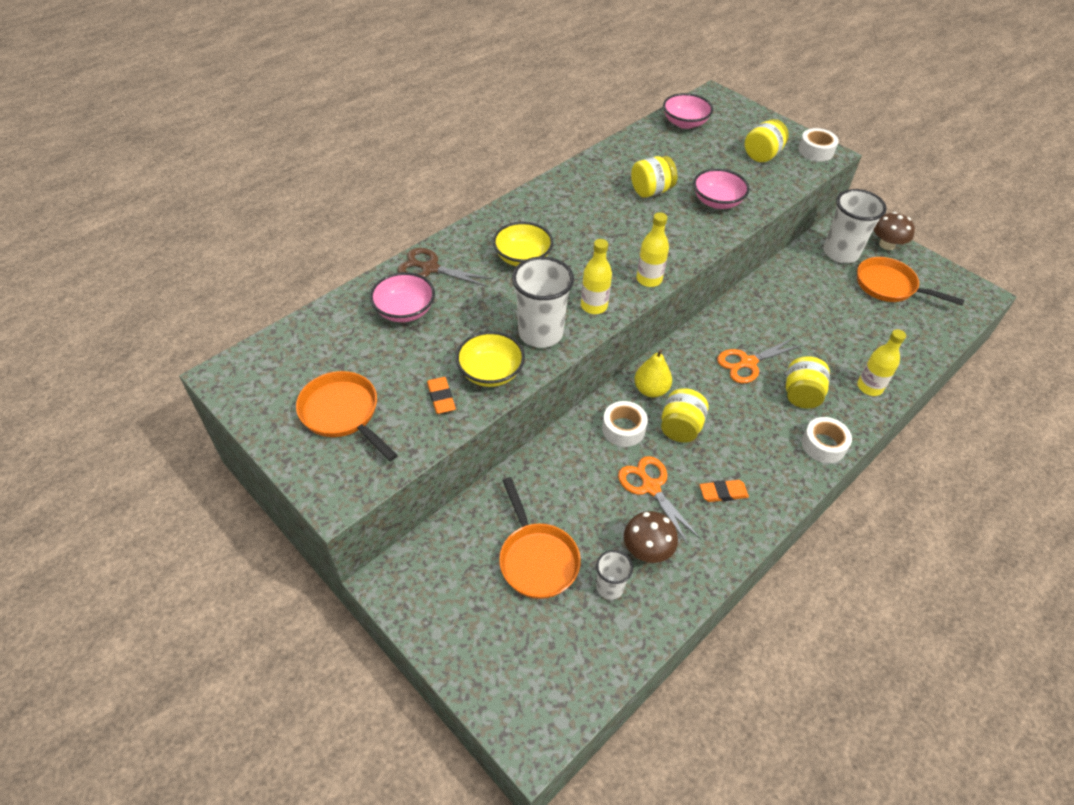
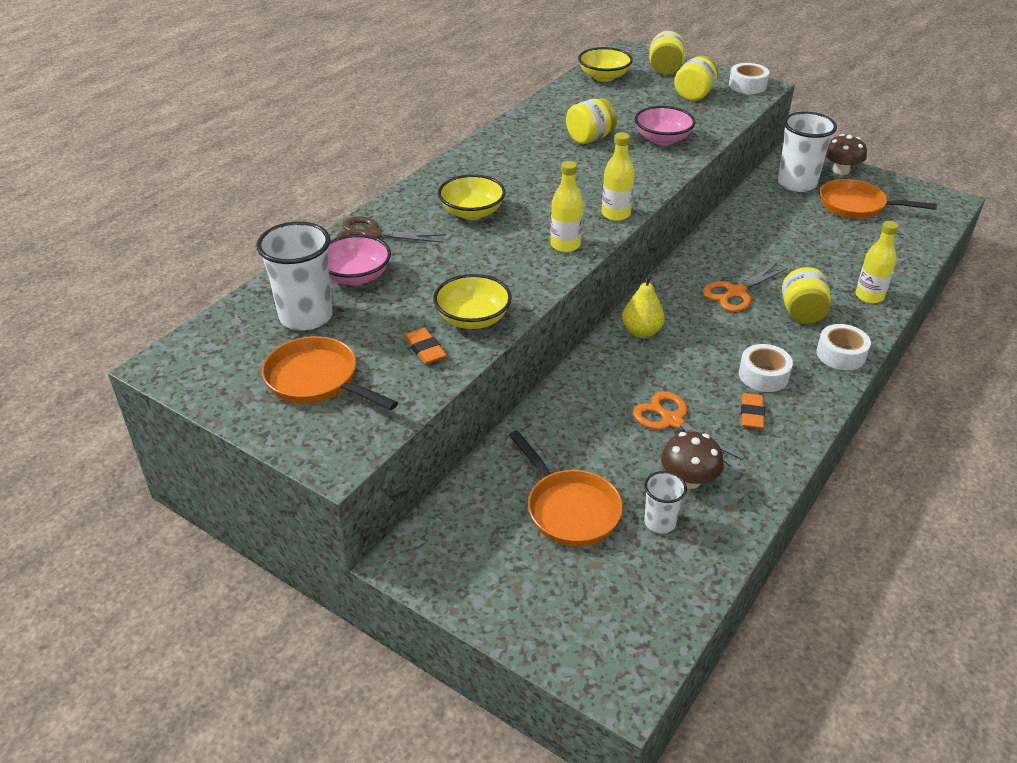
camera: 10 degrees left, 10 degrees down
(540, 333) = (516, 276): white cup -> white cup (306, 316)
(623, 429) = (624, 372): white tape -> white tape (763, 375)
(680, 428) = (685, 361): yellow jar -> yellow jar (665, 70)
(685, 123) = (604, 77): pink bowl -> yellow bowl
(723, 493) = (752, 414): orange eraser -> orange eraser turned 60 degrees counterclockwise

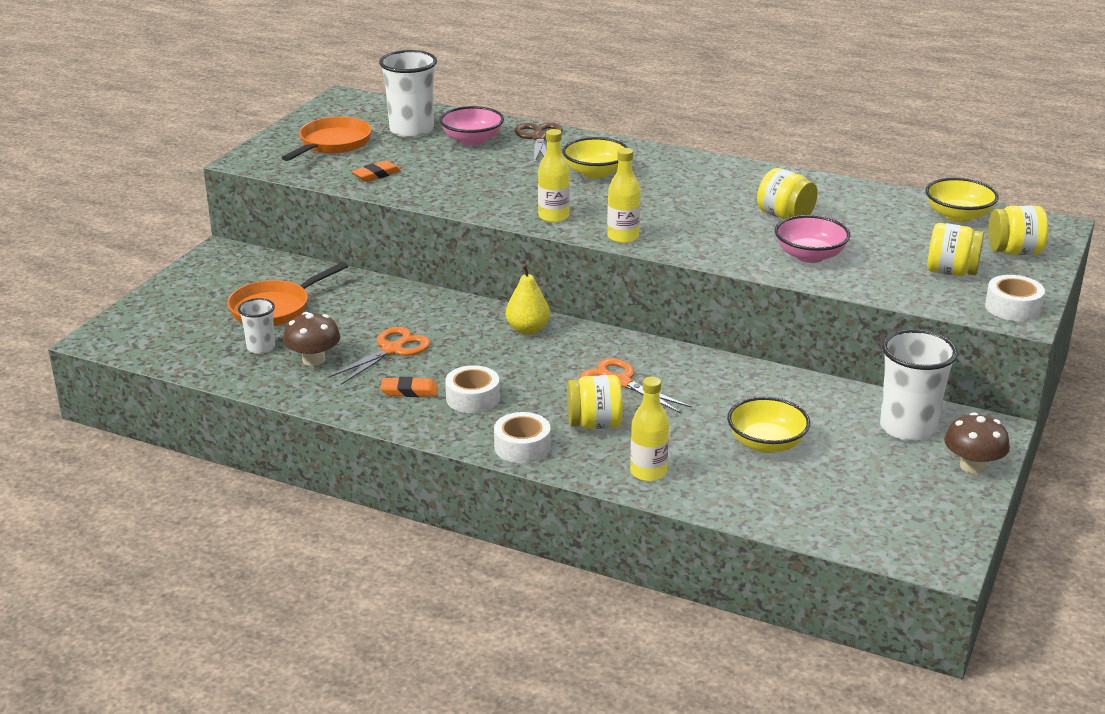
camera: 80 degrees right, 10 degrees down
(473, 319) = (422, 188): yellow bowl -> yellow bowl (766, 443)
(856, 206) = (874, 474): orange pan -> none

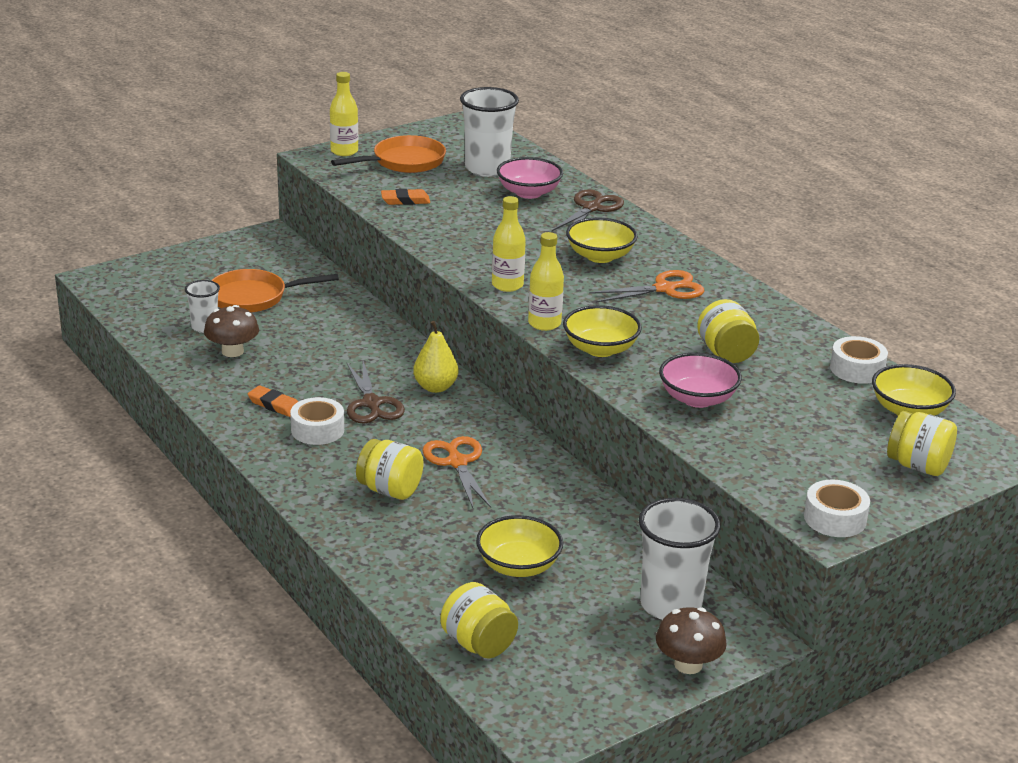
camera: 30 degrees right, 0 degrees up
(392, 350) = (303, 365): orange scissors -> orange scissors (665, 289)
(492, 361) = (372, 404): none -> brown scissors
(522, 447) = (307, 486): white tape -> white tape (857, 369)
(648, 472) = (383, 549): yellow bottle -> yellow bottle (344, 151)
(691, 242) = (600, 349): none -> yellow bowl
(951, 272) = (820, 462): yellow jar -> yellow jar (478, 644)

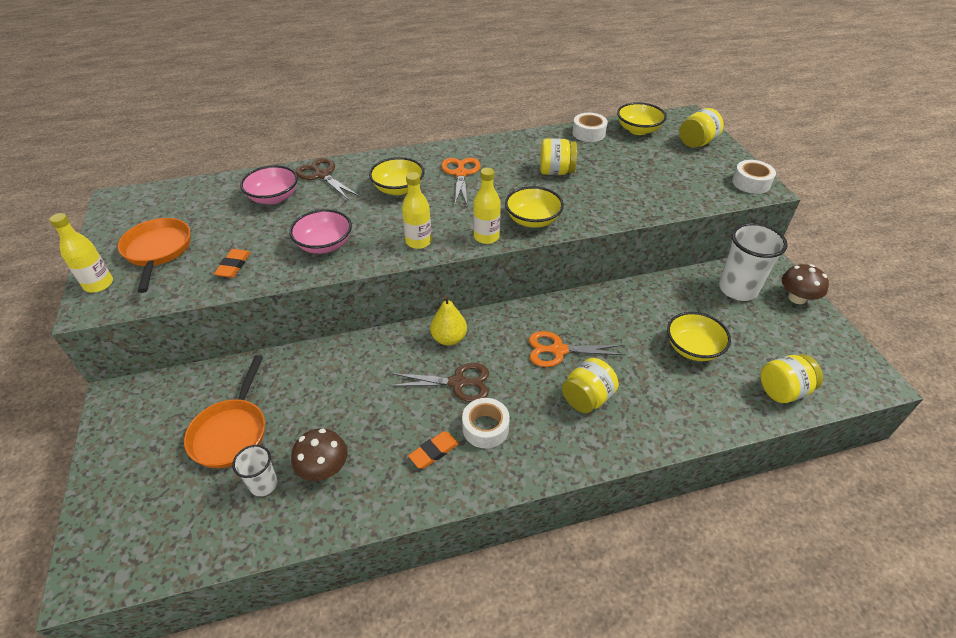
camera: 70 degrees left, 15 degrees up
(487, 168) = (213, 208): white cup -> none
(697, 399) = (609, 196): pink bowl -> pink bowl (324, 245)

